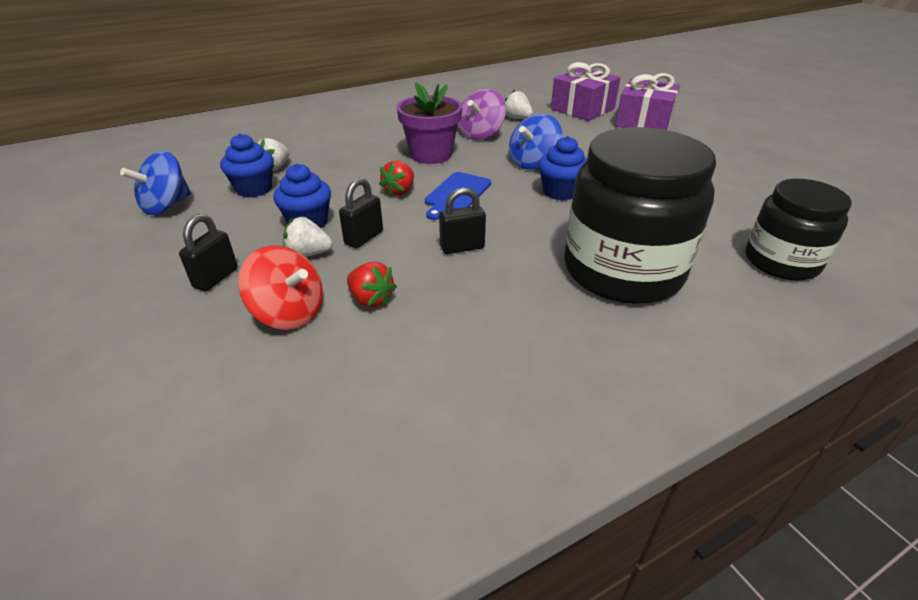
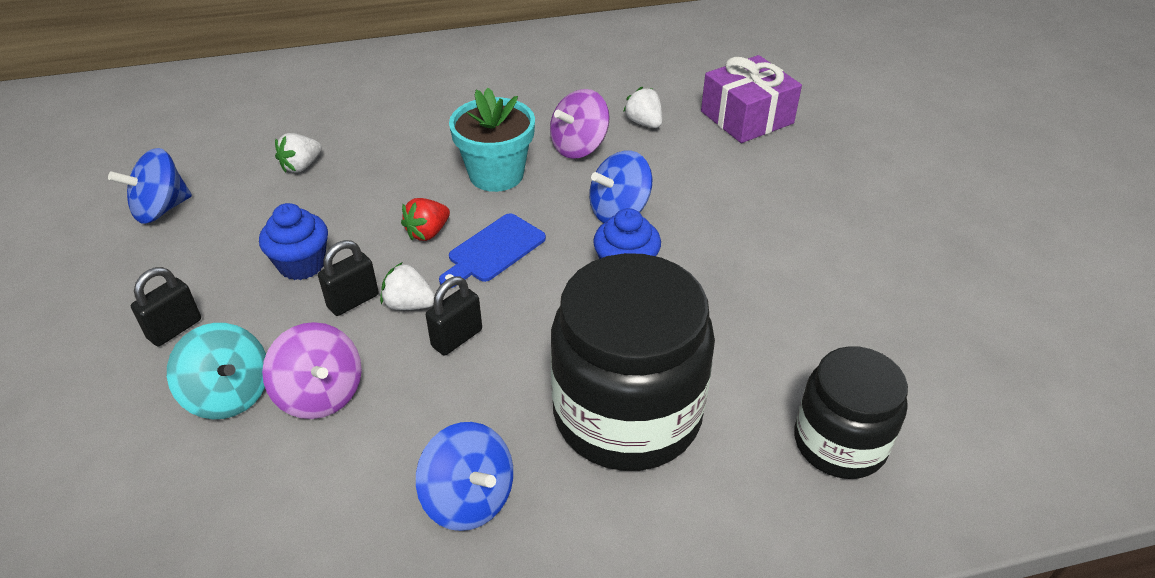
camera: 15 degrees right, 5 degrees up
(254, 189) = (264, 199): blue cupcake -> none
(289, 313) = (229, 394): red spinning top -> turquoise spinning top
(308, 254) = (283, 313): white strawberry -> white strawberry (409, 304)
(371, 299) = (320, 394): red strawberry -> purple spinning top
(431, 154) = (496, 174): purple flower pot -> turquoise flower pot
(462, 247) = (457, 338): black padlock -> black padlock turned 45 degrees counterclockwise
(540, 345) = (469, 498): none -> blue spinning top
(643, 121) = (820, 156): purple gift -> none

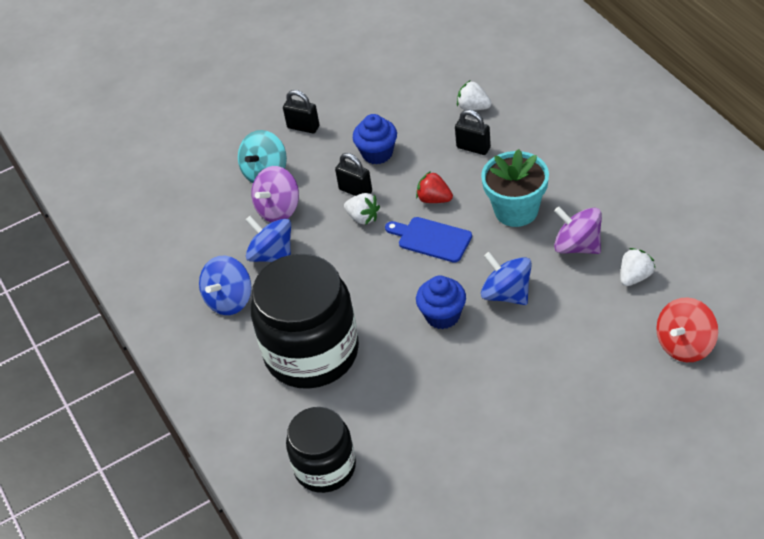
camera: 80 degrees right, 5 degrees up
(161, 209) = (399, 67): blue spinning top -> blue spinning top (272, 255)
(409, 304) = (363, 217): white strawberry -> white strawberry turned 120 degrees clockwise
(457, 338) = (343, 251): black padlock -> black padlock (473, 148)
(747, 117) = (685, 345): purple gift -> red spinning top

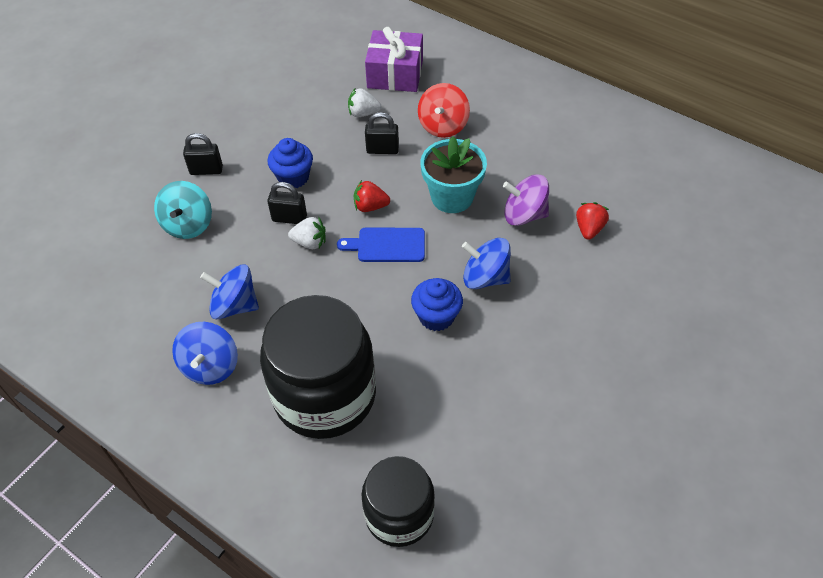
camera: 30 degrees left, 5 degrees up
(278, 209) = (219, 257): purple spinning top -> none
(525, 74) = (395, 74): none -> purple gift
(635, 277) = (589, 229): white strawberry -> red strawberry
(685, 345) = (665, 278): red spinning top -> red spinning top (443, 126)

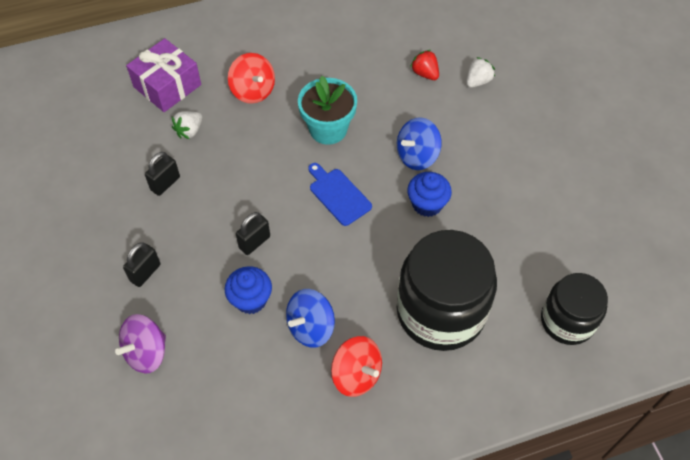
camera: 55 degrees left, 5 degrees up
(188, 224) = (195, 317): turquoise spinning top -> none
(210, 366) = (356, 375): blue spinning top -> red spinning top
(293, 177) = (213, 216): blue cupcake -> blue cupcake (251, 299)
(310, 242) = (291, 242): white strawberry -> white strawberry (477, 81)
(370, 206) = (291, 183): red strawberry -> none
(382, 150) = (240, 142): black padlock -> black padlock (165, 183)
(387, 245) = (338, 195): blue cutting board -> blue cutting board turned 105 degrees clockwise
(524, 215) = (381, 99): purple spinning top -> purple spinning top (146, 352)

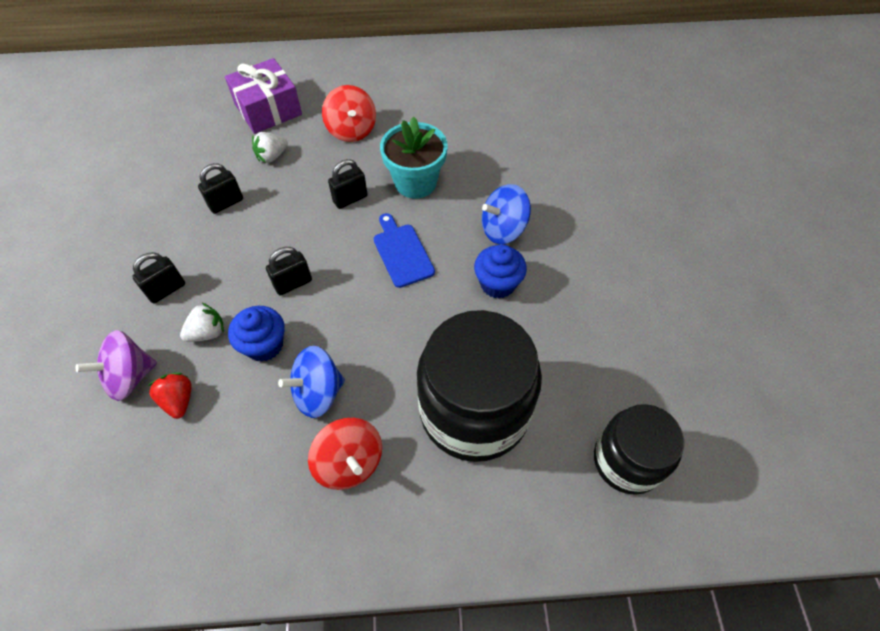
camera: 15 degrees right, 0 degrees up
(276, 156) = (350, 199): none -> black padlock
(425, 73) = (539, 146): red strawberry -> red strawberry (179, 400)
(477, 81) = (596, 165): white strawberry -> white strawberry (207, 332)

